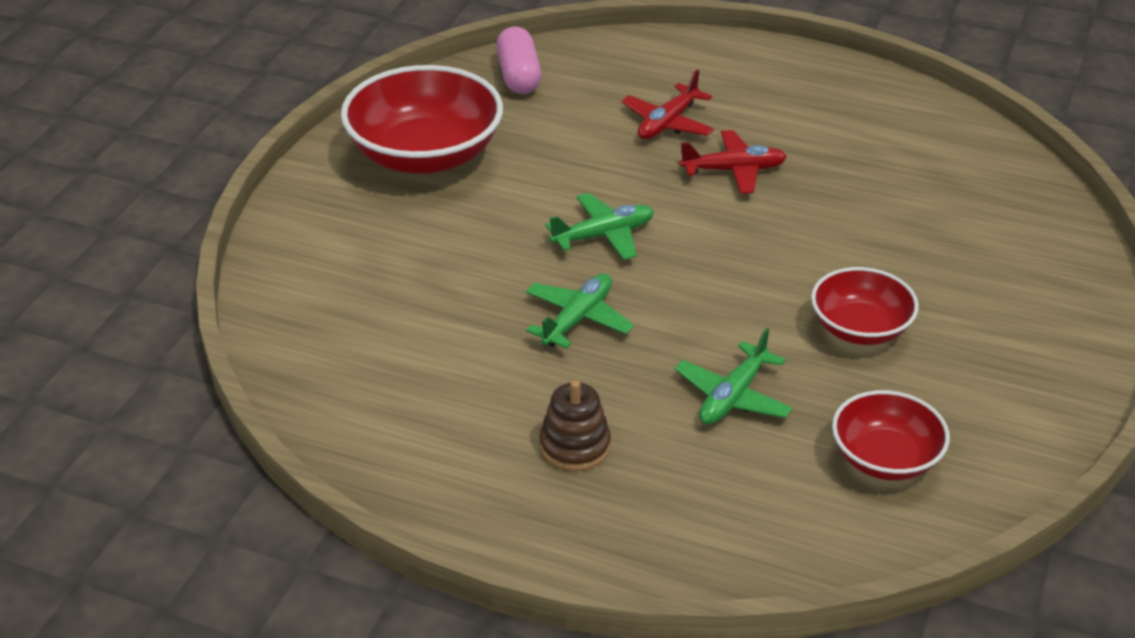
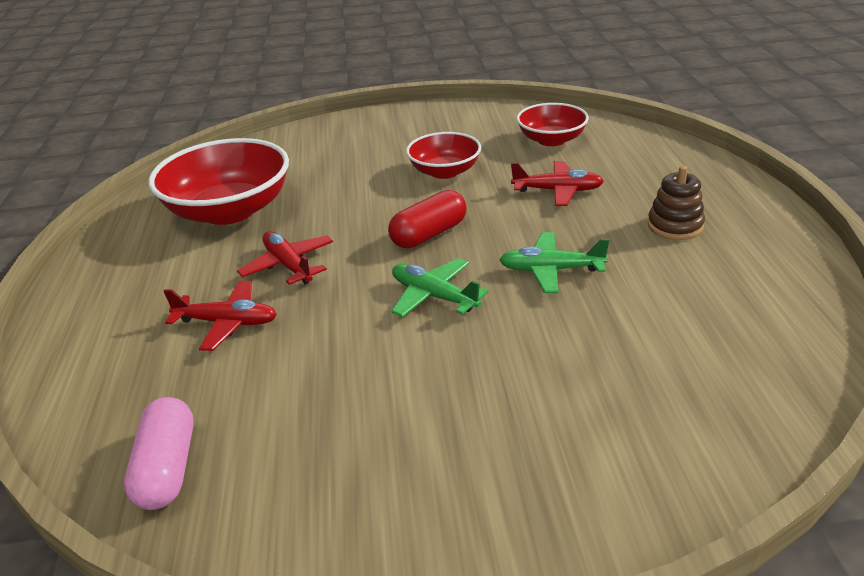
camera: 115 degrees left, 5 degrees down
(425, 155) = (389, 471): red bowl -> red bowl (229, 210)
(518, 76) = (167, 468): pink capsule -> pink capsule turned 60 degrees counterclockwise
(717, 268) = (429, 234): none -> red capsule
(733, 396) = (557, 191): green plane -> red plane

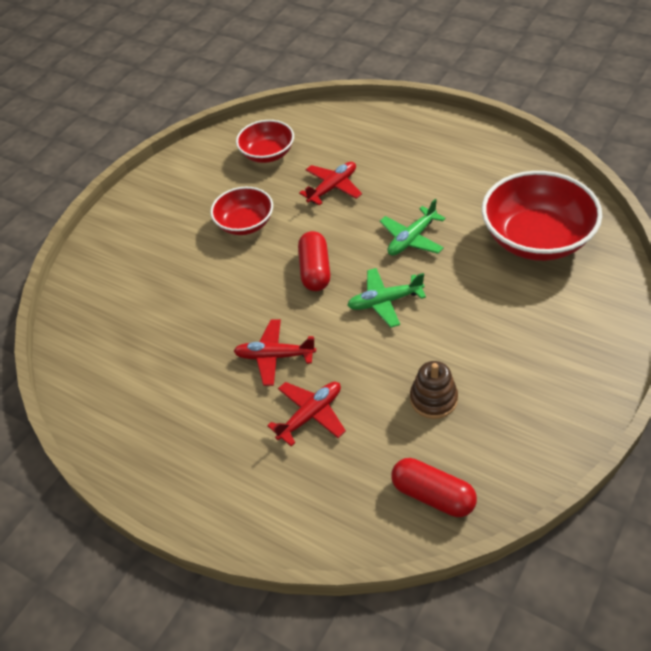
camera: 50 degrees left, 15 degrees up
(167, 468) = (433, 495): pink capsule -> red capsule
(229, 210) = (158, 361): red bowl -> red bowl (536, 238)
(675, 226) = (423, 166): brown stacking toy -> brown stacking toy (433, 399)

